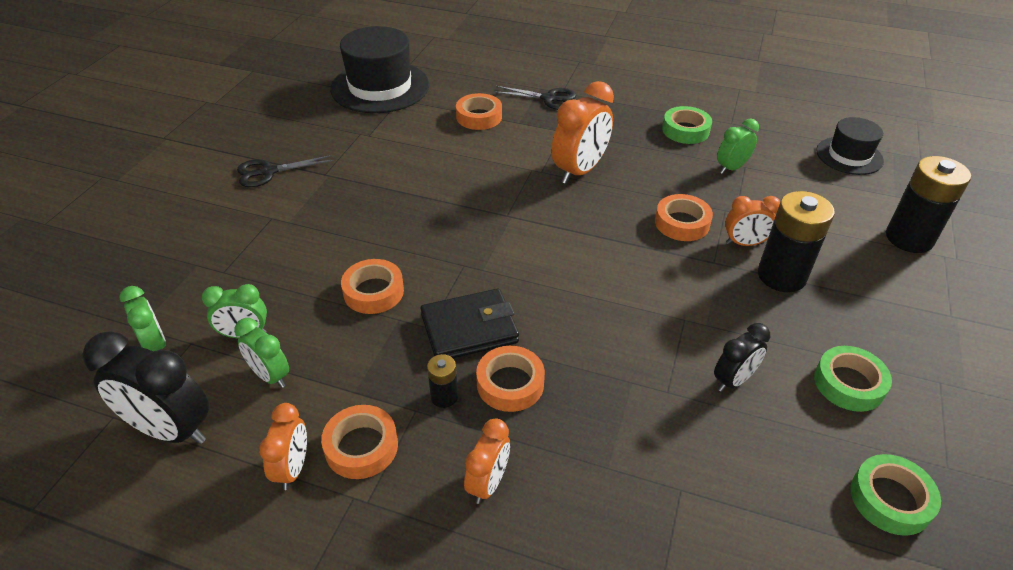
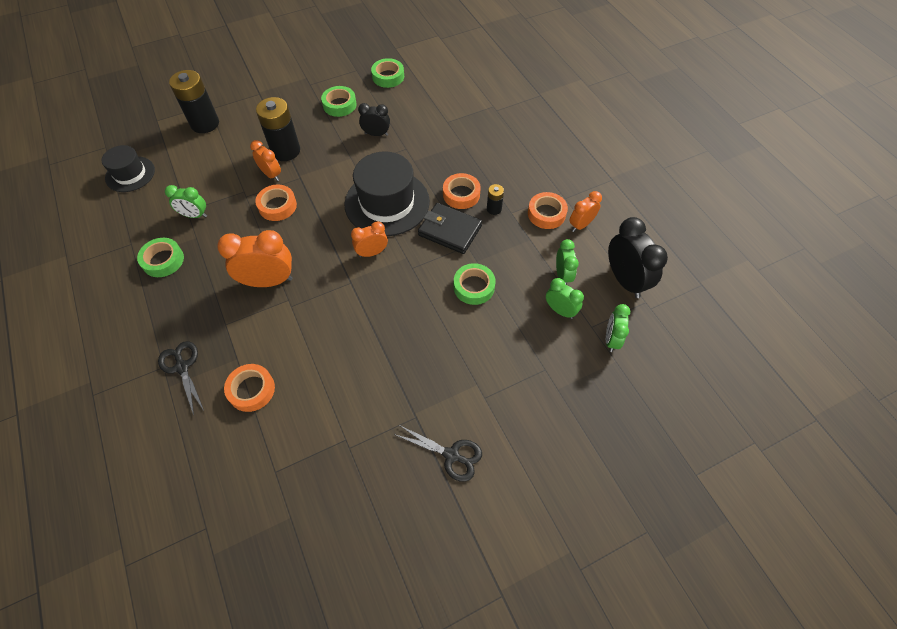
camera: 135 degrees left, 15 degrees up
(373, 292) = (474, 287): orange tape -> green tape
(380, 87) = (268, 508): black hat -> black hat (387, 203)
(488, 483) = (510, 168): orange clock -> orange clock (372, 253)

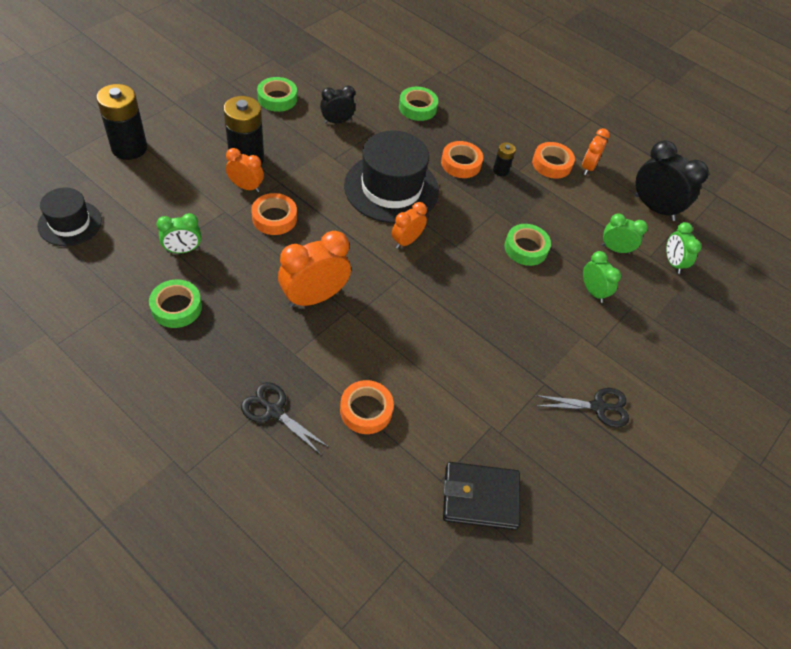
camera: 30 degrees left, 5 degrees down
(388, 77) = (313, 60): green tape -> green tape (417, 108)
(450, 230) = (471, 201): black wallet -> black wallet (480, 497)
(562, 275) = (599, 217): green clock -> green clock (593, 291)

